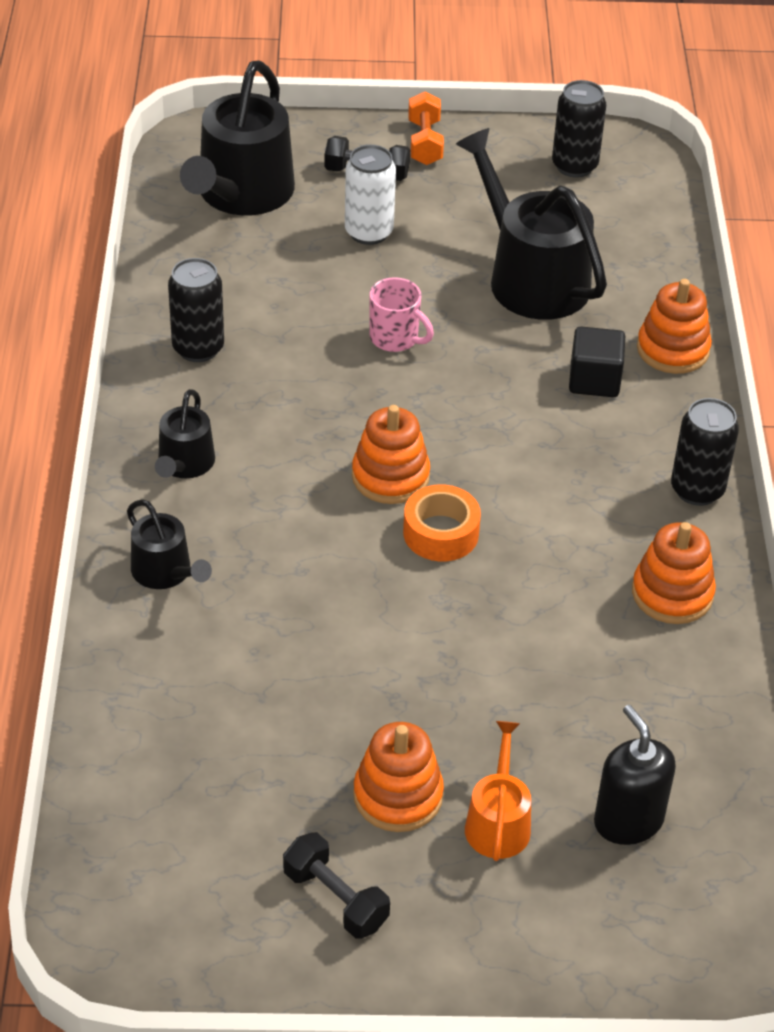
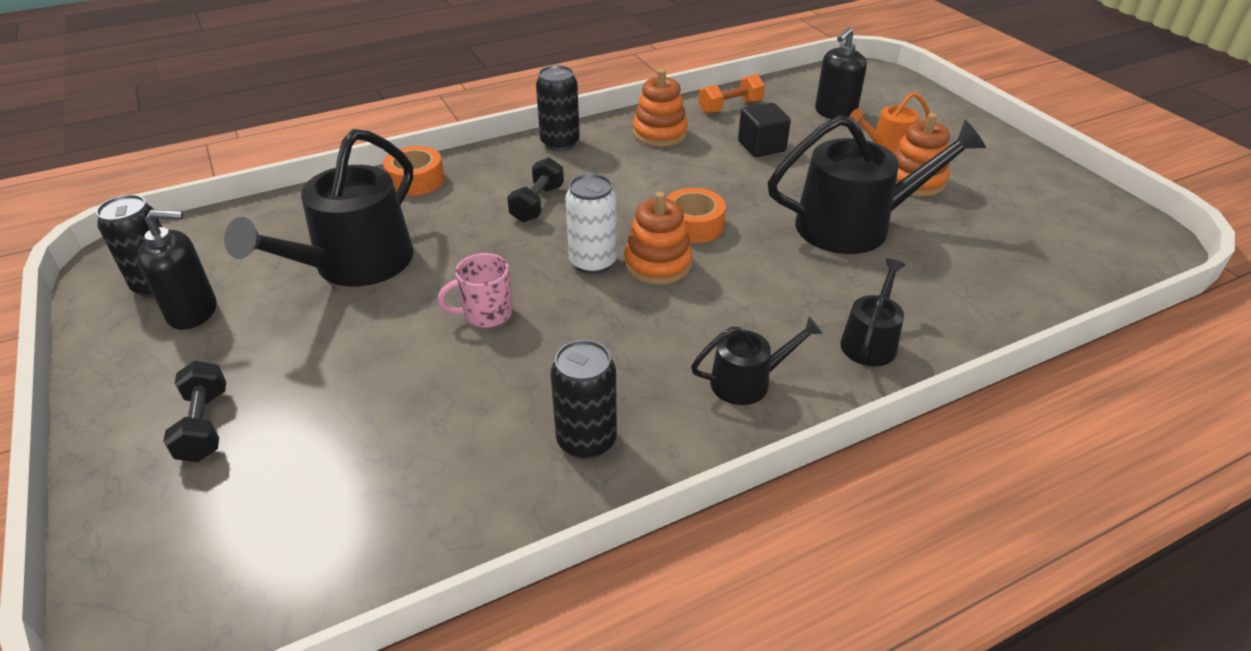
camera: 115 degrees left, 5 degrees down
(241, 194) = (280, 523): black watering can -> black watering can (854, 225)
(335, 899) = (1004, 180): black dumbbell -> black dumbbell (537, 204)
(369, 232) = (323, 385): white can -> white can (593, 262)
(395, 338) = (486, 314): pink mug -> pink mug turned 120 degrees counterclockwise
(425, 143) = (128, 399): orange dumbbell -> orange dumbbell (730, 107)
(519, 180) = (193, 312): none -> black soap dispenser
(594, 380) = (474, 204): black cube -> black cube (761, 146)
(672, 349) = (416, 180): orange stacking toy -> orange tape

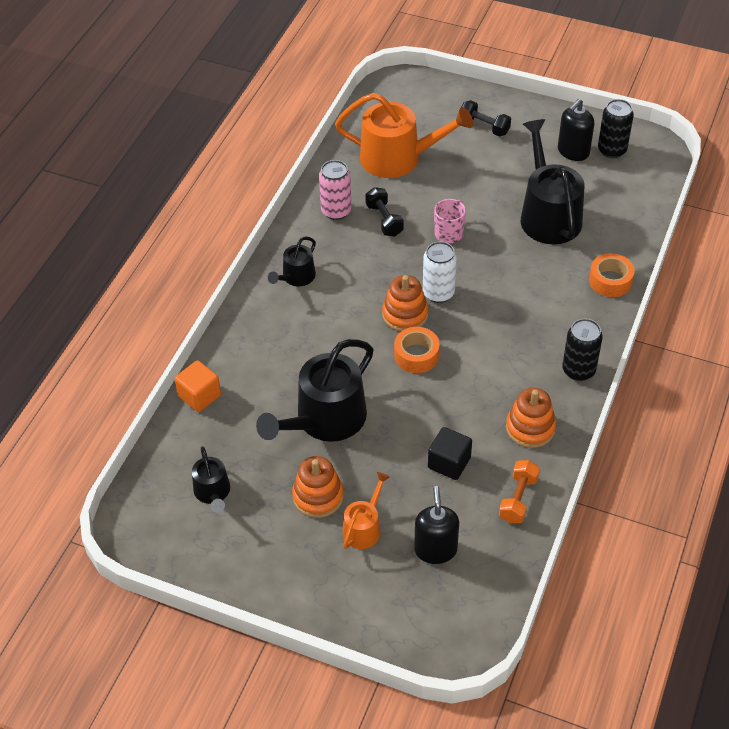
camera: 140 degrees right, 10 degrees up
(387, 465) = (398, 158): none -> orange watering can
(537, 204) = (520, 311): black dumbbell -> black dumbbell (384, 220)
(586, 440) = (336, 211): black can -> pink can
(870, 341) = (257, 336): black watering can -> black watering can (213, 492)
(1000, 318) = (199, 396): none -> orange cube

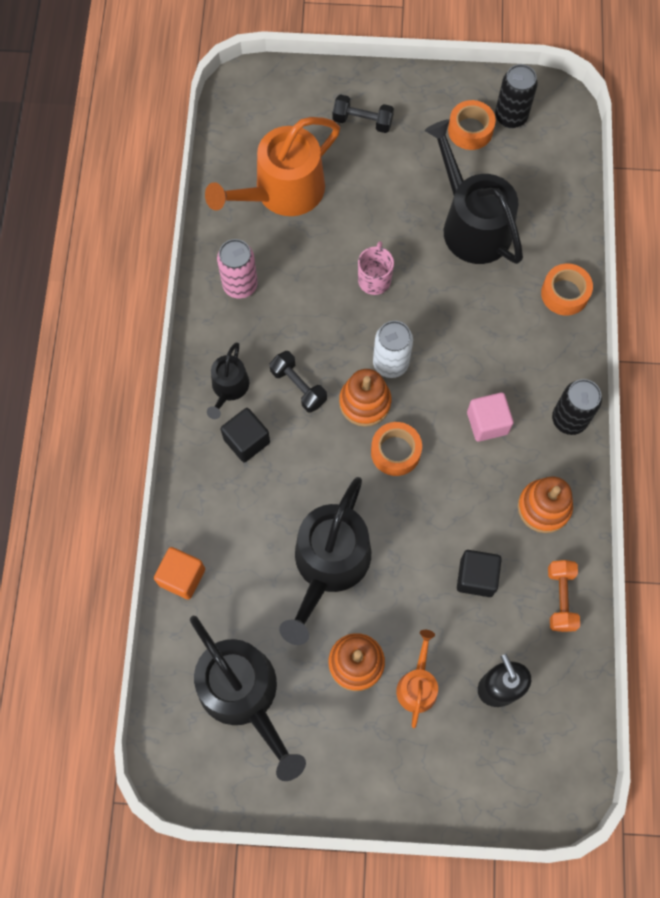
camera: 20 degrees left, 20 degrees up
(213, 492) = (243, 694): black watering can -> black watering can, size x1.94
(295, 316) = (246, 441): none -> black cube
(384, 220) = (297, 282): black dumbbell -> black dumbbell (298, 386)
(398, 158) = (282, 192): orange watering can -> orange watering can turned 150 degrees clockwise
(504, 355) = (487, 423): none -> pink cube
(573, 152) = (470, 130): black soap dispenser -> orange tape

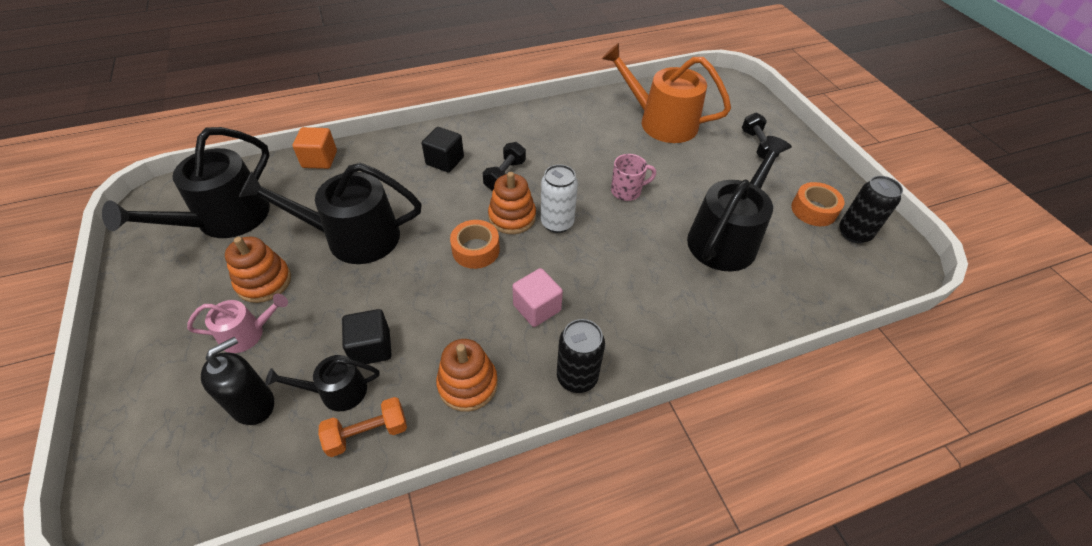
camera: 65 degrees right, 20 degrees down
(229, 388) = (484, 140): black watering can -> black watering can (337, 391)
(240, 285) = (570, 123): pink can -> none
(417, 685) = (247, 333): orange watering can -> pink watering can
(564, 293) = (712, 330): orange tape -> none

